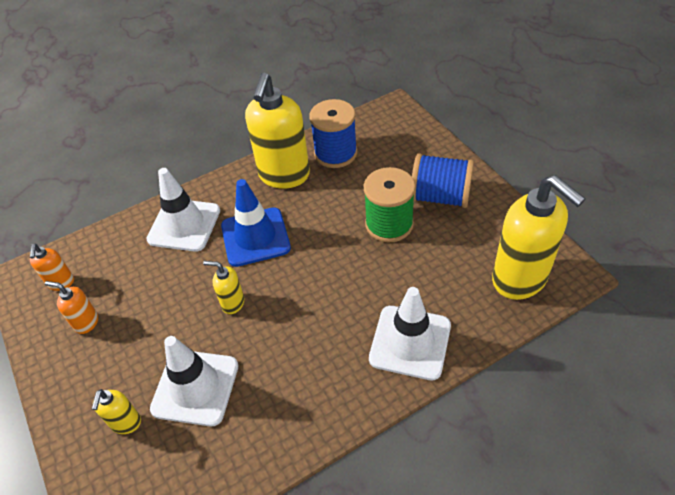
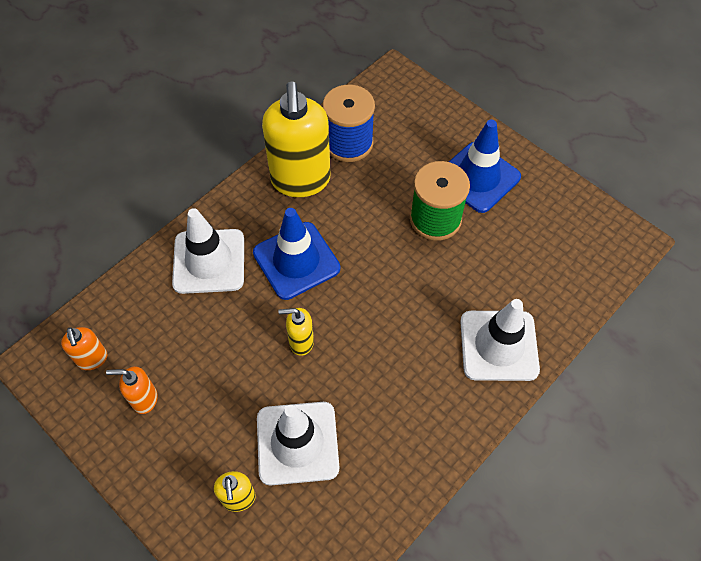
camera: 20 degrees left, 10 degrees up
(440, 197) = (478, 177): blue spool -> blue traffic cone
(520, 279) = (584, 256): yellow soap dispenser -> none

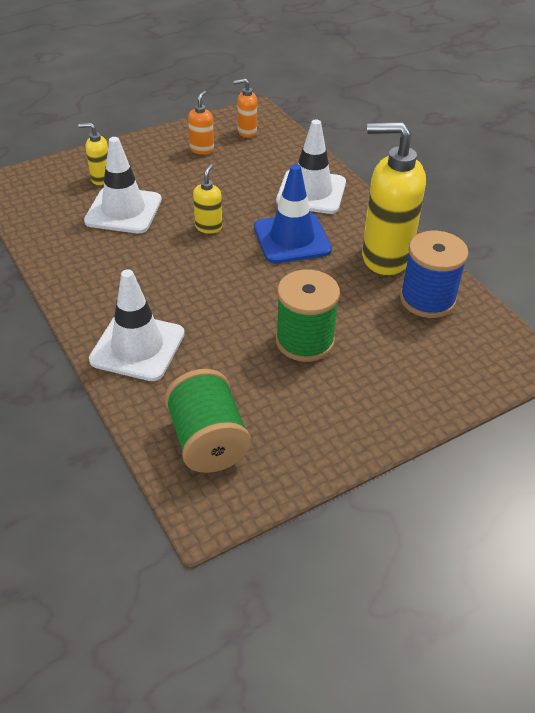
camera: 105 degrees right, 15 degrees down
(478, 177) = (350, 392): blue traffic cone -> none
(571, 258) = (207, 441): none -> green spool

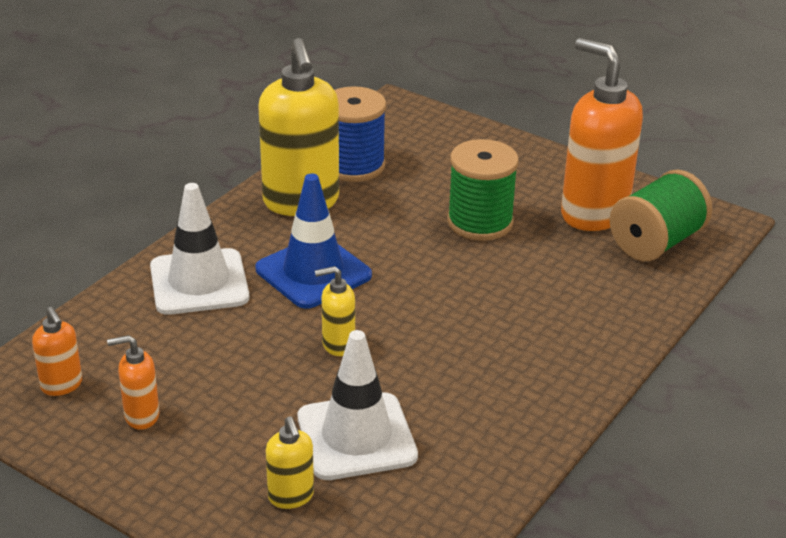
camera: 115 degrees left, 10 degrees down
(137, 347) = (589, 325): white traffic cone -> none
(276, 418) = (593, 213): none -> orange soap dispenser

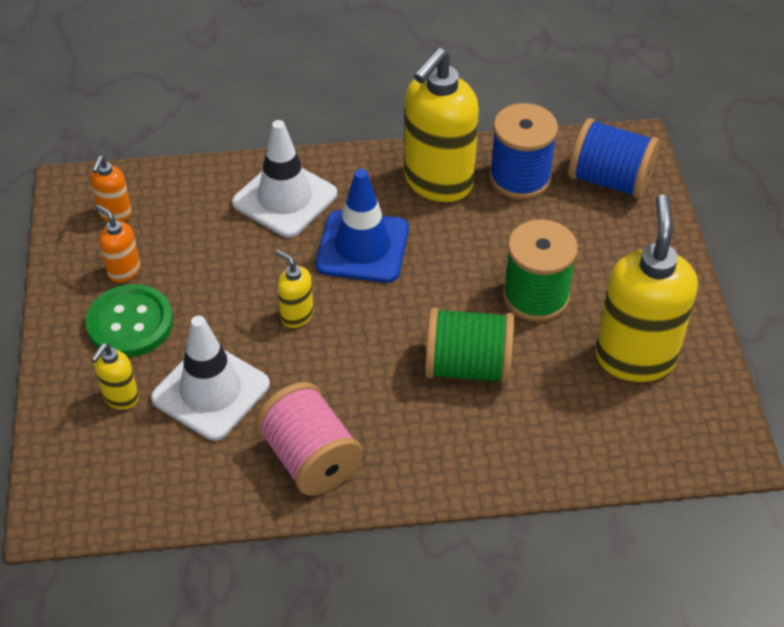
camera: 50 degrees right, 15 degrees up
(210, 445) = (130, 323): none -> green button
(414, 133) = (609, 180): none -> blue spool
(500, 418) = (310, 458): none -> pink spool
(593, 213) = (635, 357): orange soap dispenser -> yellow soap dispenser
(656, 243) = (643, 422): green spool -> green spool (467, 366)

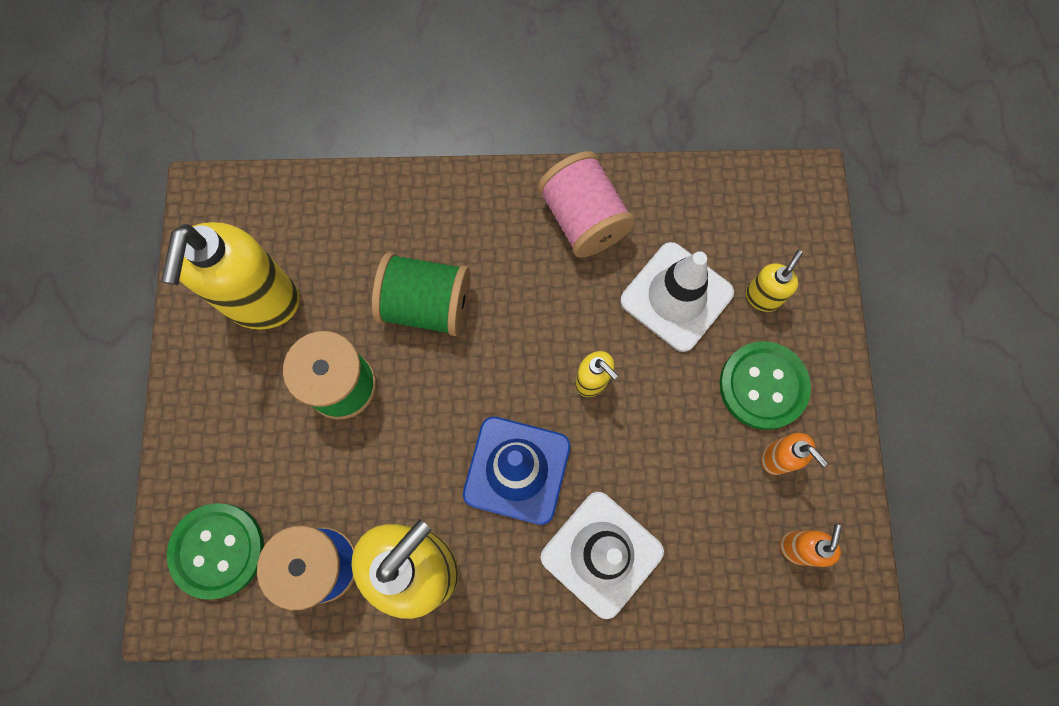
camera: 175 degrees left, 25 degrees up
(609, 180) = (218, 550): blue spool -> green button

